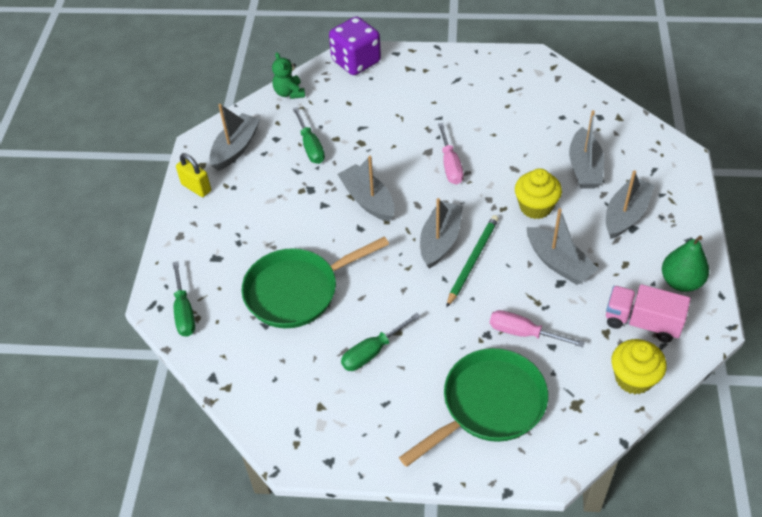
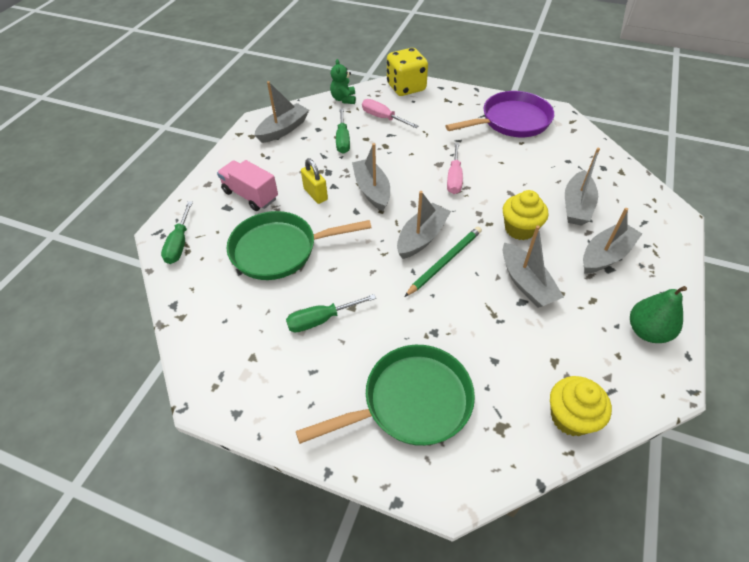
camera: 15 degrees right, 0 degrees up
(196, 187) = (239, 151): yellow padlock -> yellow padlock (315, 194)
(356, 62) = (406, 87): purple dice -> yellow dice
(488, 81) = (511, 121): none -> purple pan
(523, 333) = (470, 339): pink screwdriver -> pink screwdriver (382, 118)
(642, 322) = (595, 361): pink truck -> pink truck (250, 195)

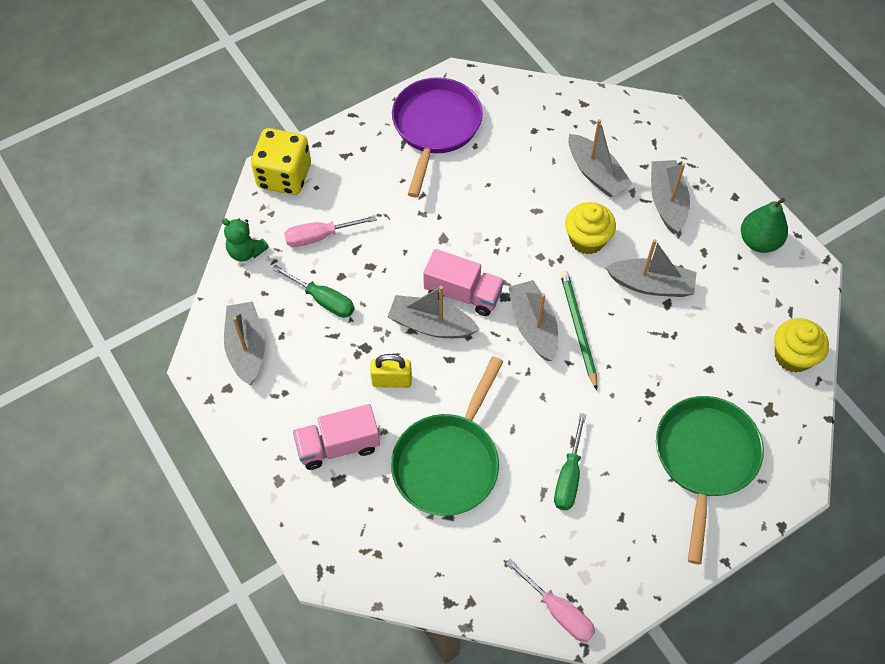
camera: 55 degrees left, 10 degrees up
(179, 244) = (359, 557): green screwdriver -> none
(410, 192) = (463, 293): none -> pink truck
(454, 178) = (476, 241): pink screwdriver -> pink screwdriver (559, 612)

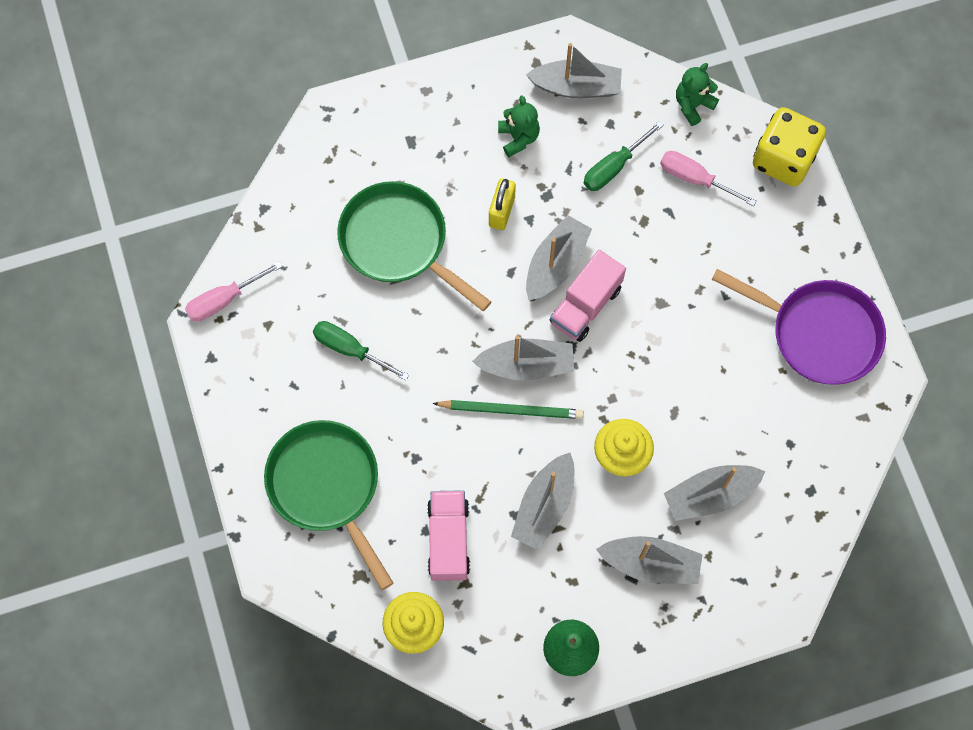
camera: 105 degrees right, 10 degrees up
(311, 384) = (518, 138): none -> green teddy bear
(319, 236) = (694, 178): pink screwdriver -> pink screwdriver turned 60 degrees counterclockwise
(338, 445) = (446, 148): pink truck -> pink truck (448, 540)
(704, 459) = (327, 487): green pan -> green pan turned 150 degrees counterclockwise

